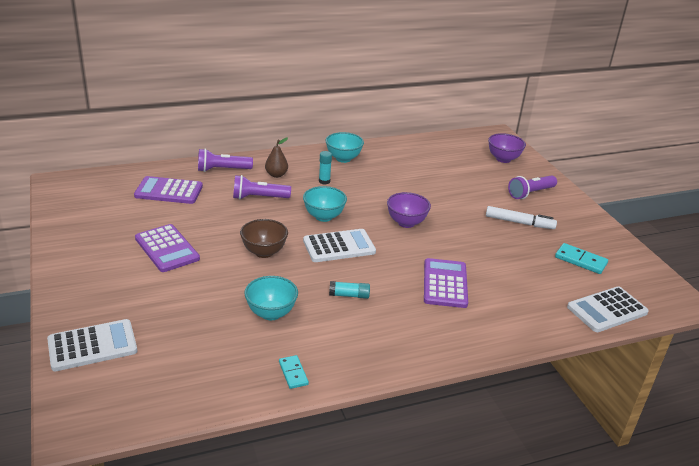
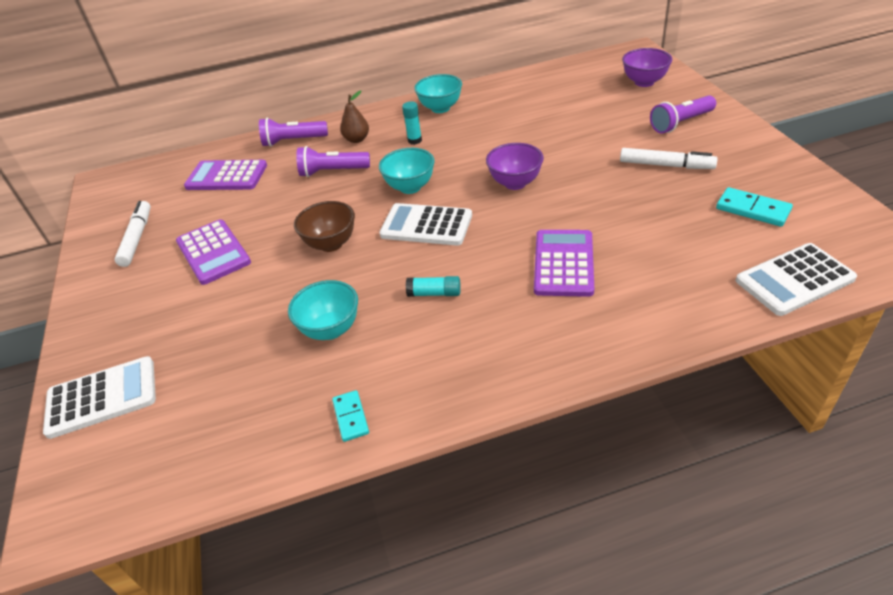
camera: 10 degrees right, 10 degrees up
(99, 231) = (137, 238): none -> white marker
(339, 246) = (426, 225): white calculator -> white calculator turned 150 degrees counterclockwise

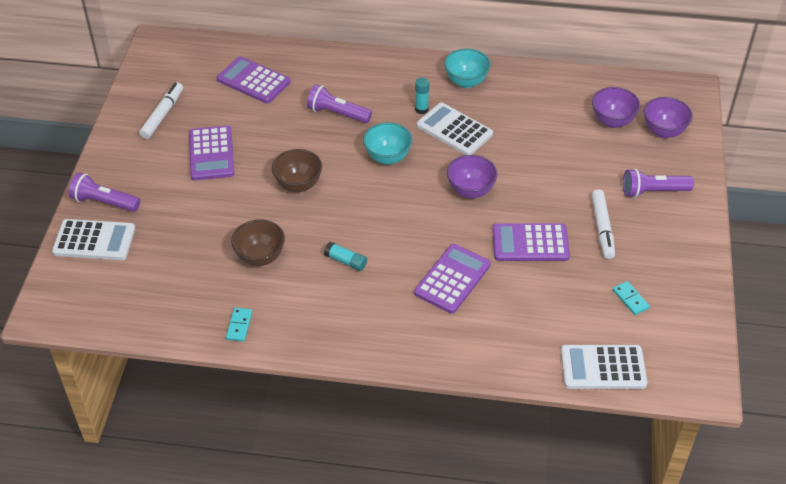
camera: 20 degrees right, 5 degrees up
(293, 141) = (323, 65): purple flashlight -> purple flashlight (104, 202)
(331, 329) = (260, 257): turquoise bowl -> brown bowl
(357, 139) = (376, 87): brown pear -> none
(426, 225) = (377, 200): white calculator -> white calculator (454, 130)
(594, 90) = (612, 121): none -> purple bowl
(612, 202) = (530, 243): none -> purple calculator
(666, 165) = (602, 228): white marker -> white marker turned 45 degrees clockwise
(752, 209) = (630, 299): turquoise domino -> turquoise domino, size x0.66

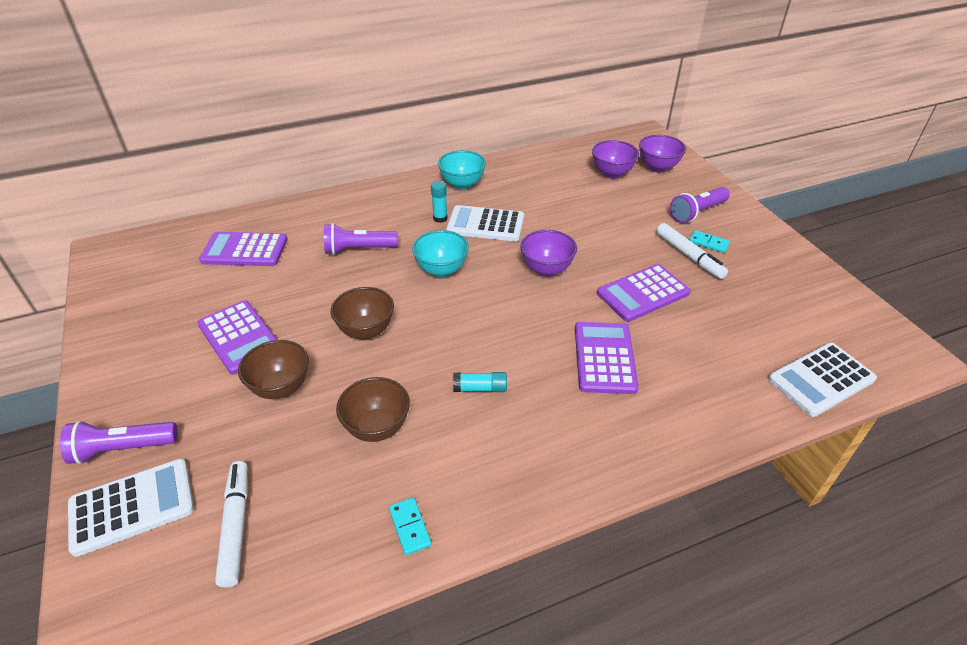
camera: 30 degrees left, 5 degrees down
(162, 115) = (152, 318): white marker -> white marker (236, 526)
(217, 203) = (281, 387): none -> brown bowl
(630, 299) = (774, 305): turquoise domino -> turquoise domino (708, 243)

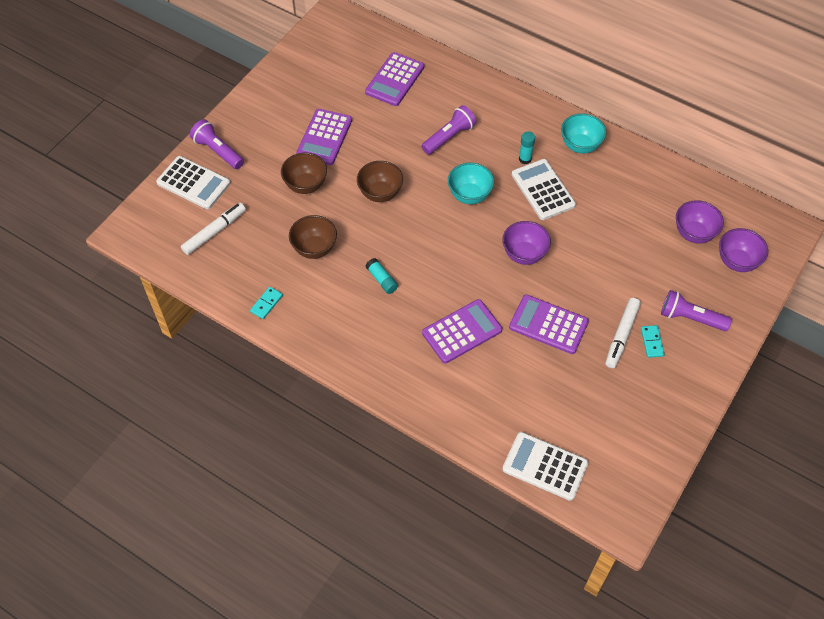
camera: 55 degrees right, 15 degrees up
(244, 250) = (395, 80): purple calculator -> purple calculator turned 120 degrees counterclockwise
(358, 249) = (449, 137): purple flashlight -> purple flashlight turned 90 degrees clockwise

